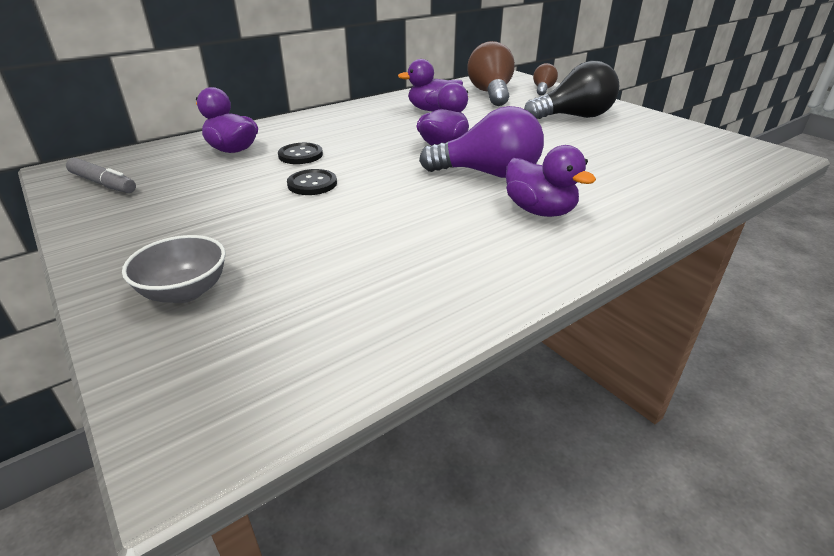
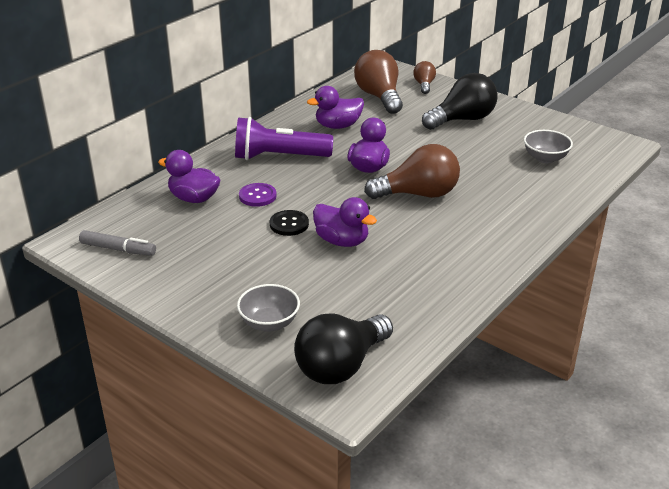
camera: 15 degrees left, 0 degrees up
(229, 378) = (341, 366): none -> black light bulb
(300, 155) = (257, 196): black button -> purple button
(352, 127) = (279, 157): none -> purple flashlight
(488, 174) = (418, 194): purple light bulb -> brown light bulb
(539, 211) = (468, 223): purple duck -> purple duck (342, 241)
(666, 158) = (545, 158): none -> grey bowl

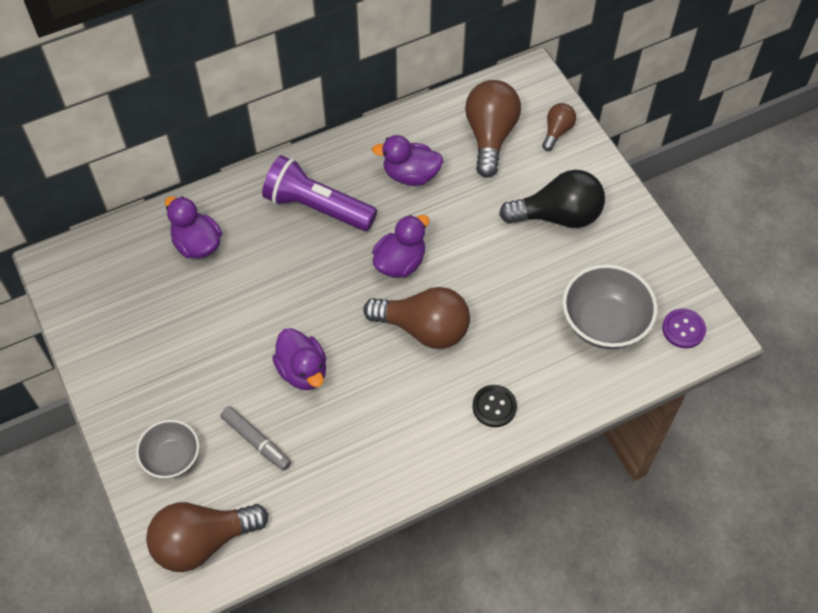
camera: 25 degrees right, 25 degrees up
(118, 249) = (91, 295): grey marker -> grey marker (256, 441)
(257, 196) = (260, 265): purple button -> purple button (683, 329)
(289, 224) = (266, 323): black button -> black button (494, 406)
(341, 366) = (203, 541): black light bulb -> brown light bulb
(545, 158) = (604, 323): grey bowl -> grey bowl, size x1.59

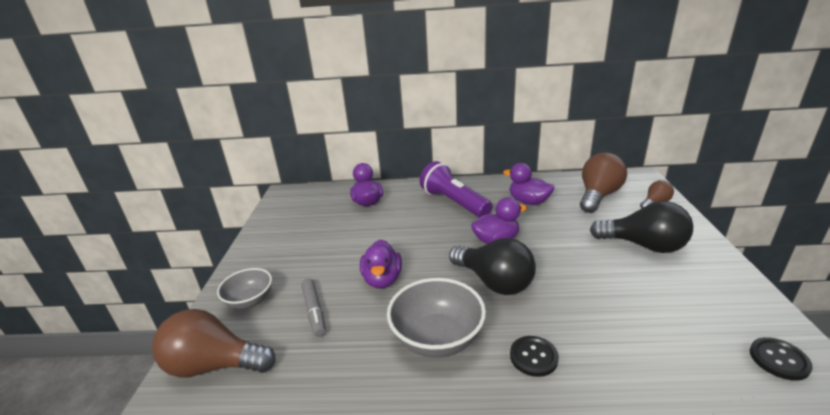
camera: 30 degrees right, 30 degrees down
(424, 328) = (494, 282): brown light bulb -> black light bulb
(604, 323) = (676, 327): grey bowl -> grey bowl (437, 338)
(683, 329) = (779, 359): purple button -> black button

